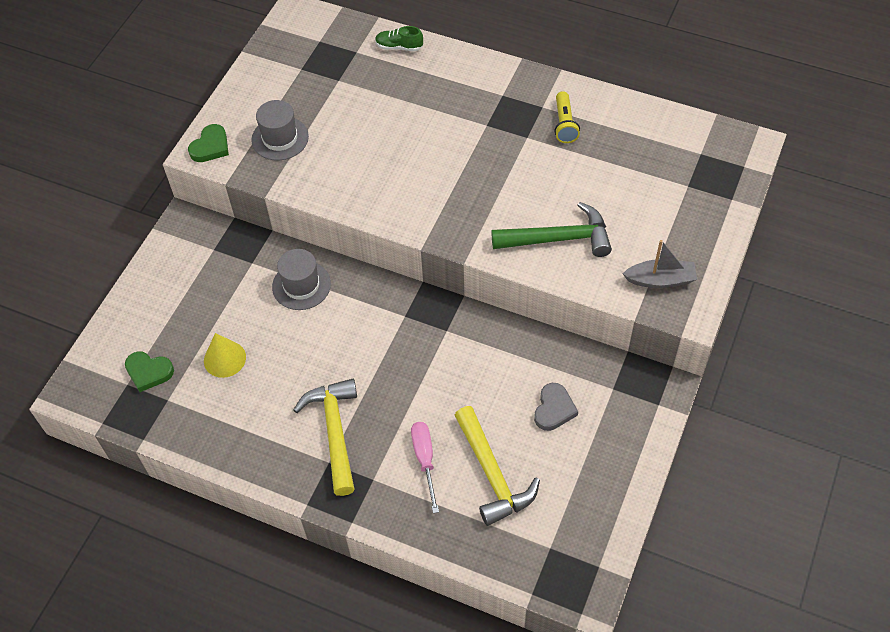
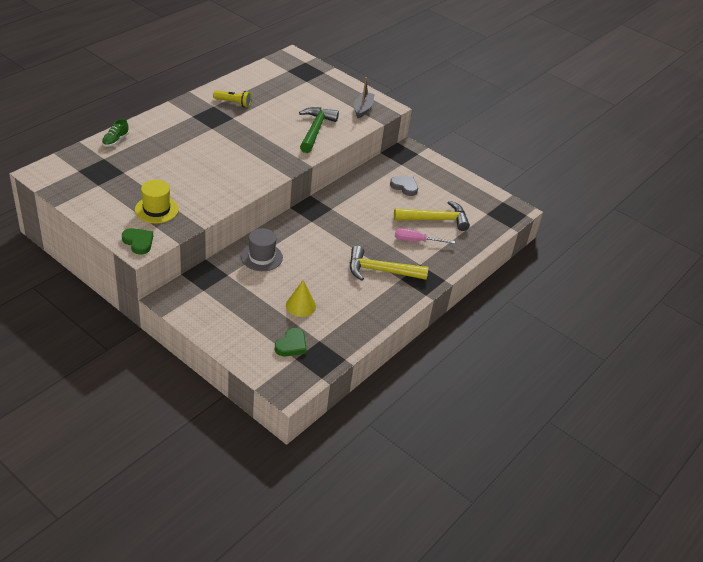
camera: 80 degrees left, 15 degrees down
(280, 138) = (156, 209): grey hat -> yellow hat

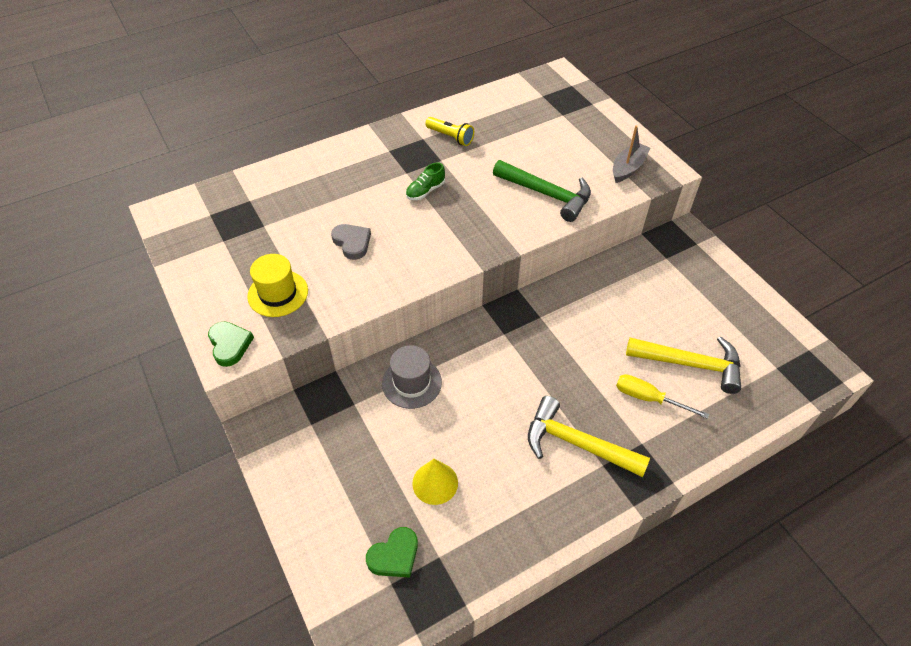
camera: 25 degrees right, 10 degrees up
(115, 140) = (276, 175): green shoe -> green shoe (425, 191)
(315, 130) = (547, 194): green hammer -> green hammer turned 90 degrees clockwise
(404, 187) = (659, 297): grey heart -> grey heart (352, 243)
(416, 241) = (648, 398): pink screwdriver -> yellow screwdriver

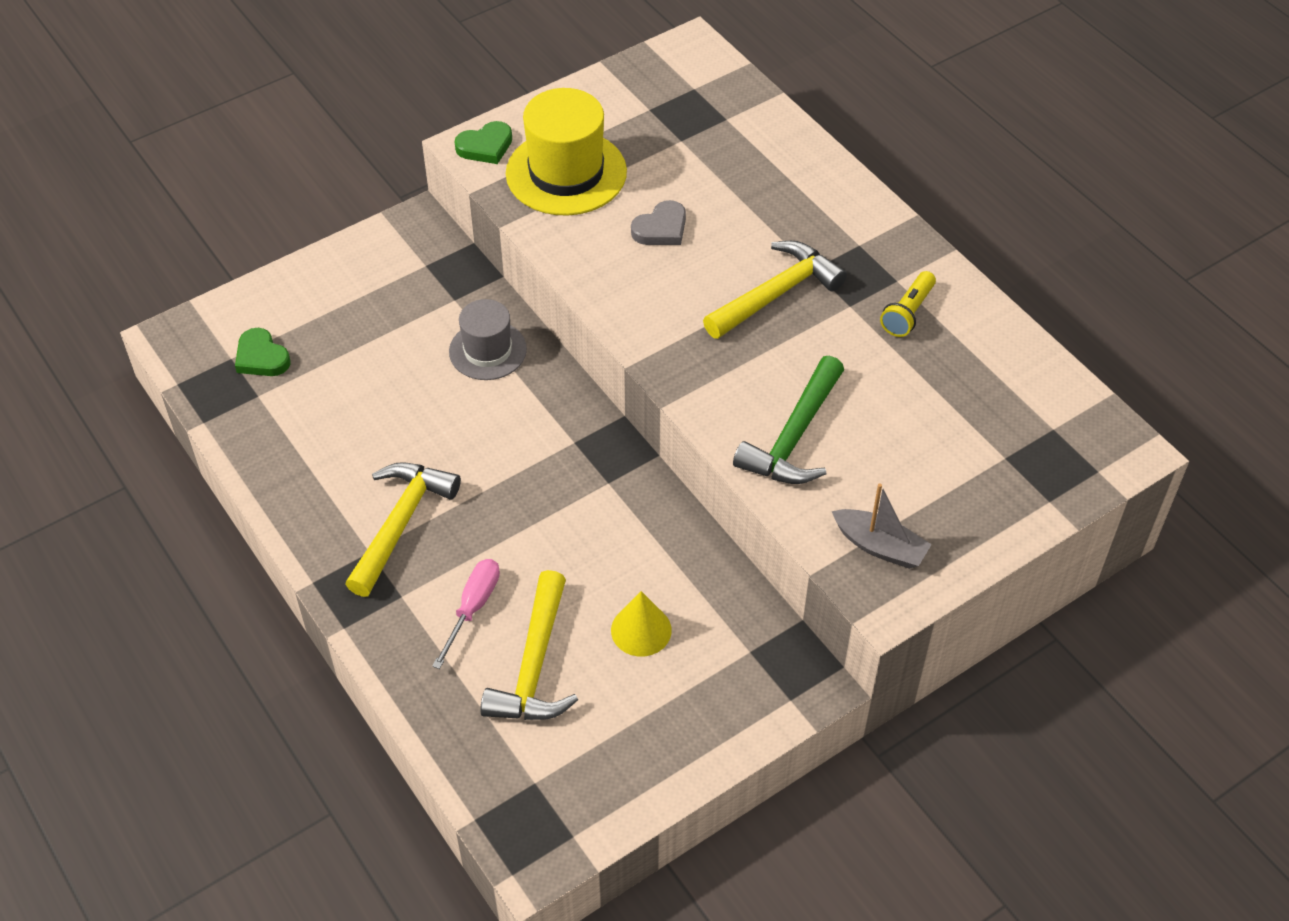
camera: 85 degrees right, 0 degrees up
(278, 293) = (566, 173): yellow hat -> yellow hat, size x1.61
(425, 191) = (776, 293): green shoe -> yellow hammer
(435, 483) = (347, 385): yellow cone -> yellow cone (641, 630)
(648, 398) = (472, 608): yellow screwdriver -> pink screwdriver

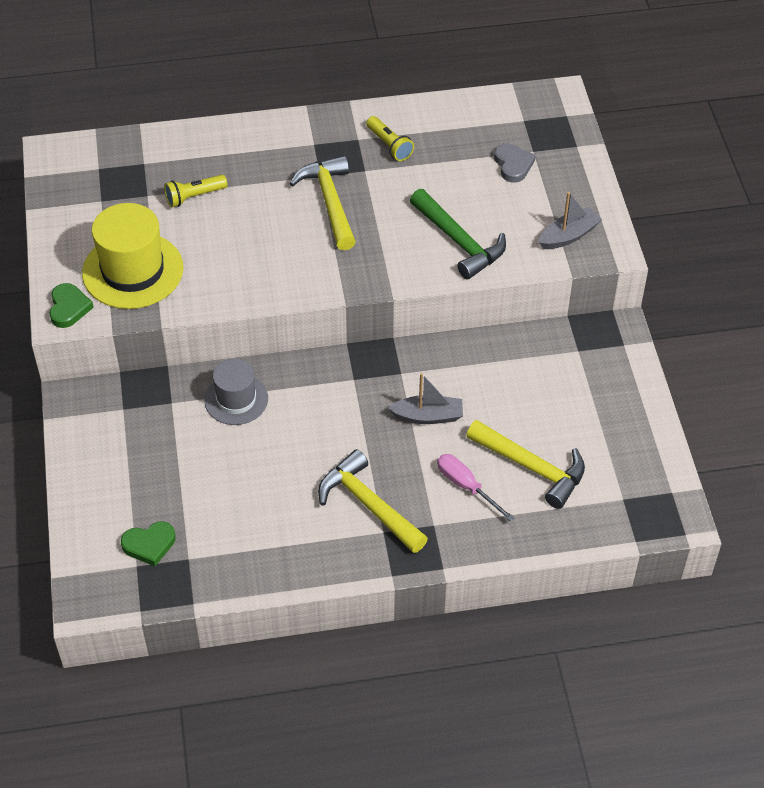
camera: 65 degrees left, 0 degrees up
(558, 532) = (428, 416): none -> grey boat
(641, 630) = (533, 400): yellow cone -> none
(661, 228) = (227, 238): grey heart -> grey heart (513, 165)
(705, 177) = (194, 197): none -> yellow flashlight

